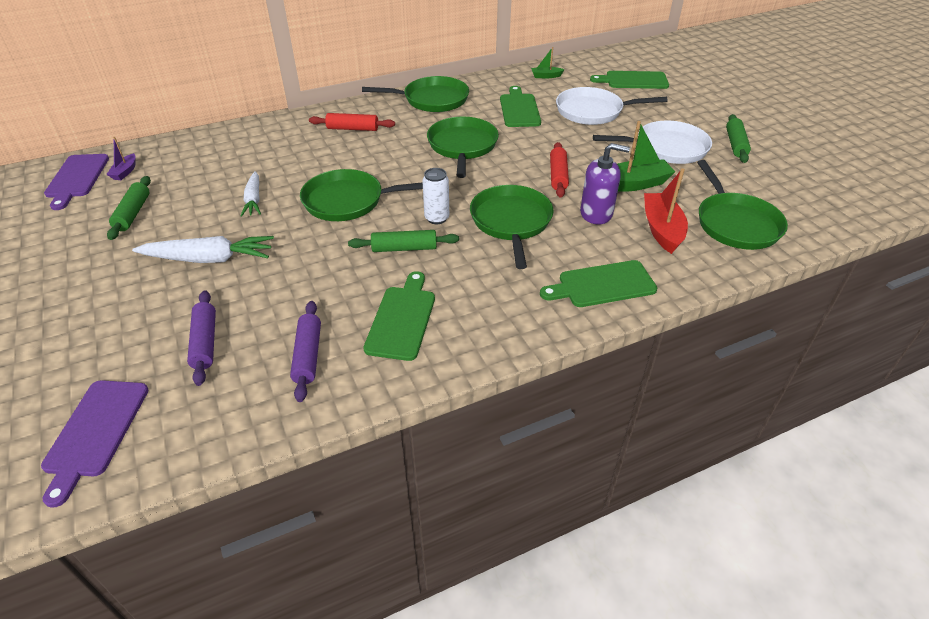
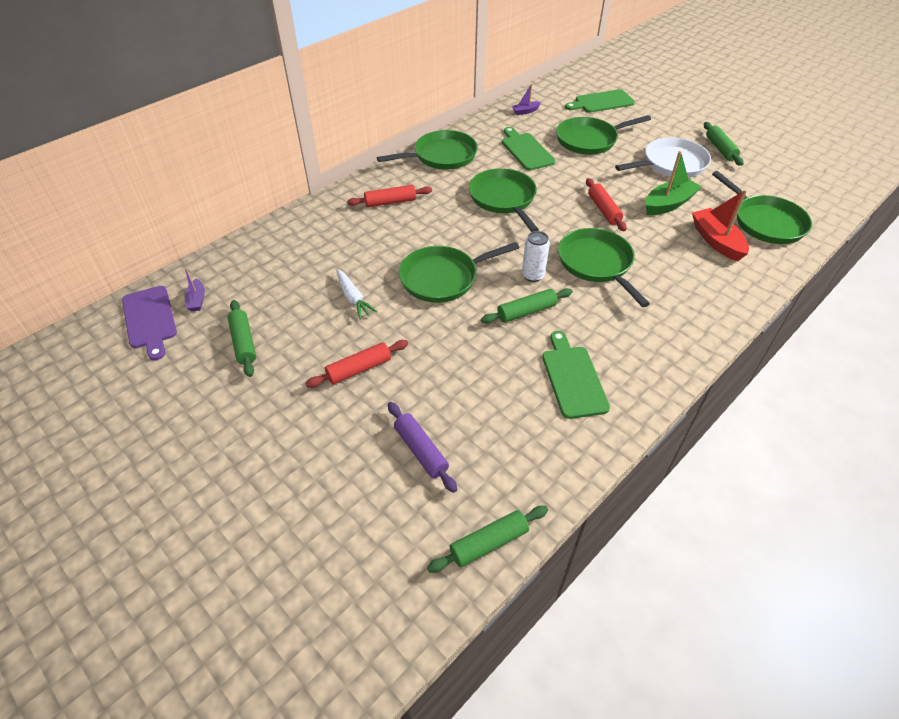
camera: 20 degrees left, 5 degrees up
(95, 432) = (389, 565): purple cutting board -> none
(198, 443) = (489, 543): none -> green rolling pin
(209, 259) = (359, 369): white carrot -> red rolling pin
(308, 355) = (520, 434): purple rolling pin -> none
(546, 76) = (525, 111): green boat -> purple boat
(592, 111) = (589, 140): white pan -> green pan
(596, 213) = (658, 239): purple soap dispenser -> none
(602, 285) = (705, 303): green cutting board -> none

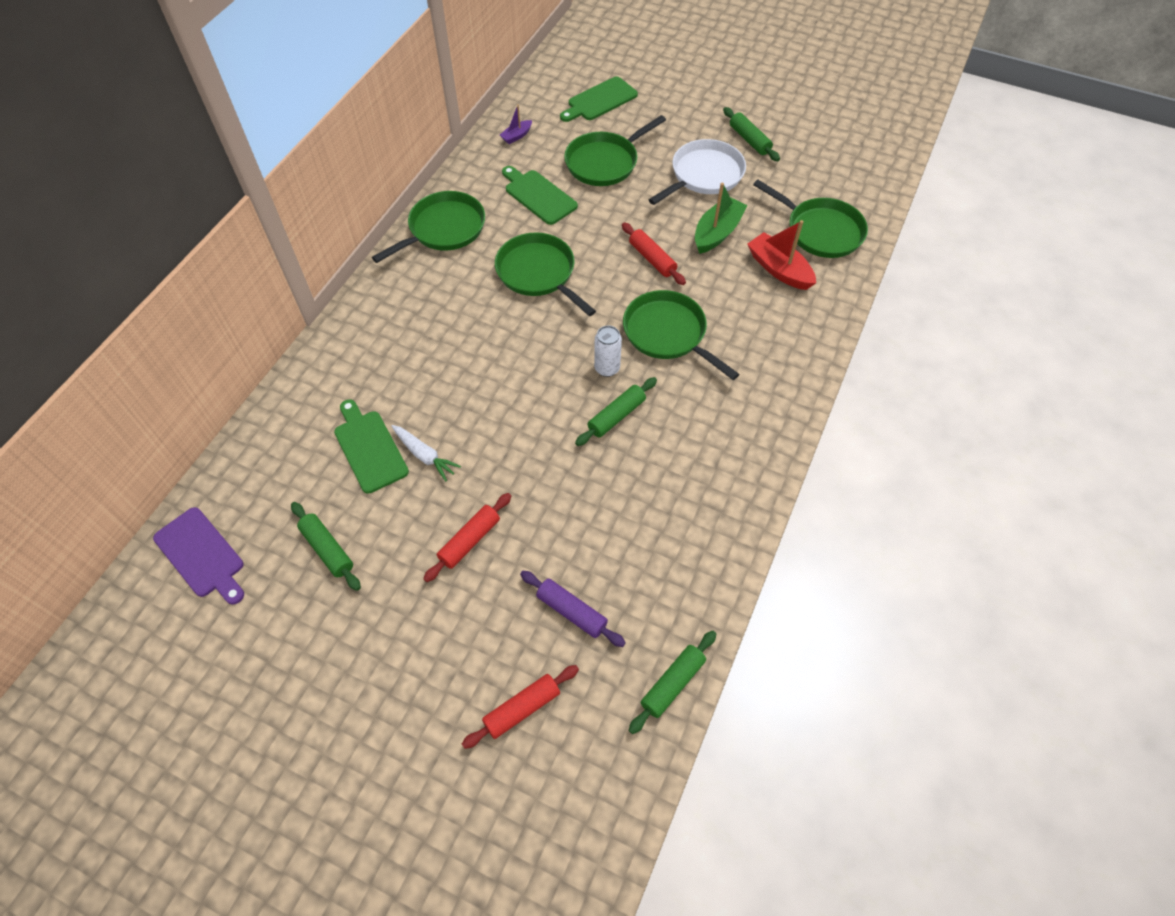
camera: 20 degrees left, 10 degrees up
(197, 300) = (245, 512): purple boat -> none
(390, 202) = (410, 313): red rolling pin -> red rolling pin (522, 708)
(442, 278) = (512, 400): green pan -> none
(573, 378) = (689, 481): green cutting board -> green cutting board (369, 448)

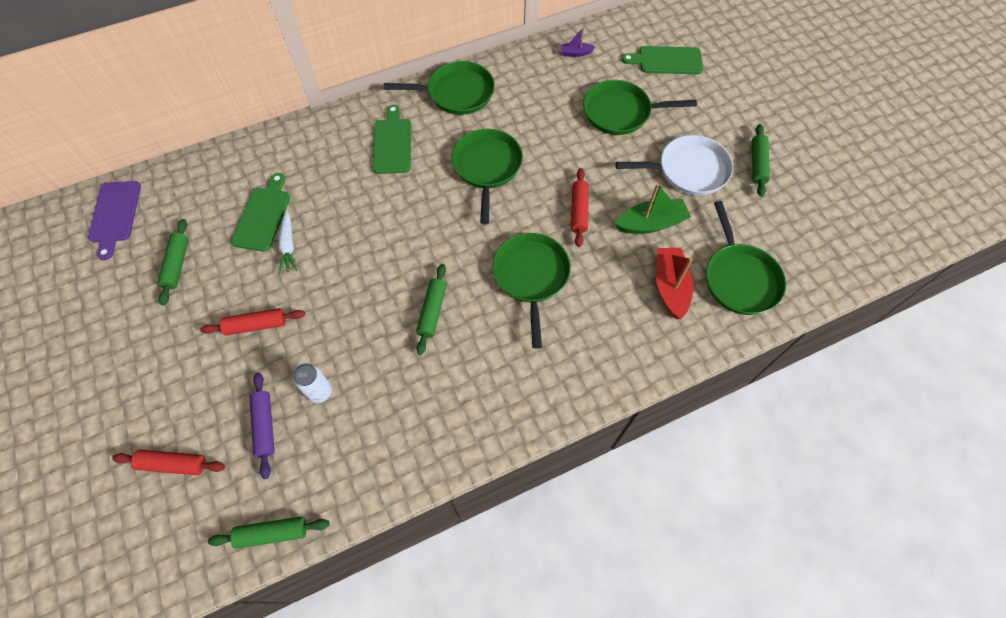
camera: 40 degrees right, 5 degrees up
(538, 195) = (545, 108): green cutting board -> green cutting board (392, 143)
(607, 368) = (462, 271): white can -> white can (320, 392)
(616, 416) = (432, 311): green rolling pin -> green rolling pin turned 75 degrees counterclockwise

